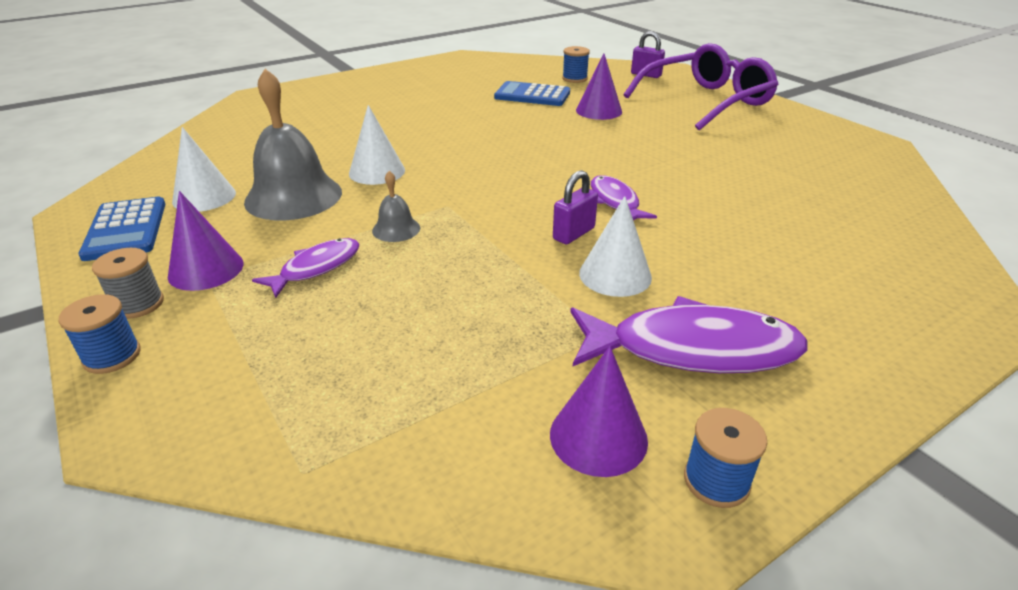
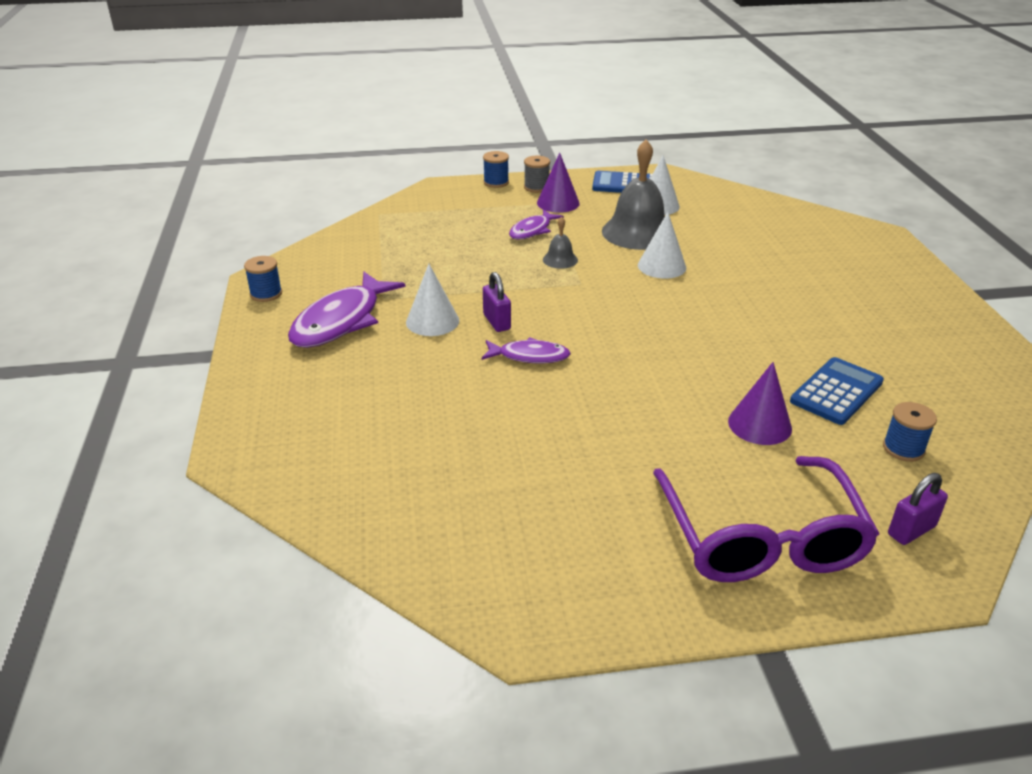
camera: 115 degrees right, 0 degrees up
(316, 268) = (532, 230): purple fish -> purple fish turned 60 degrees clockwise
(598, 436) = (321, 275): purple cone -> none

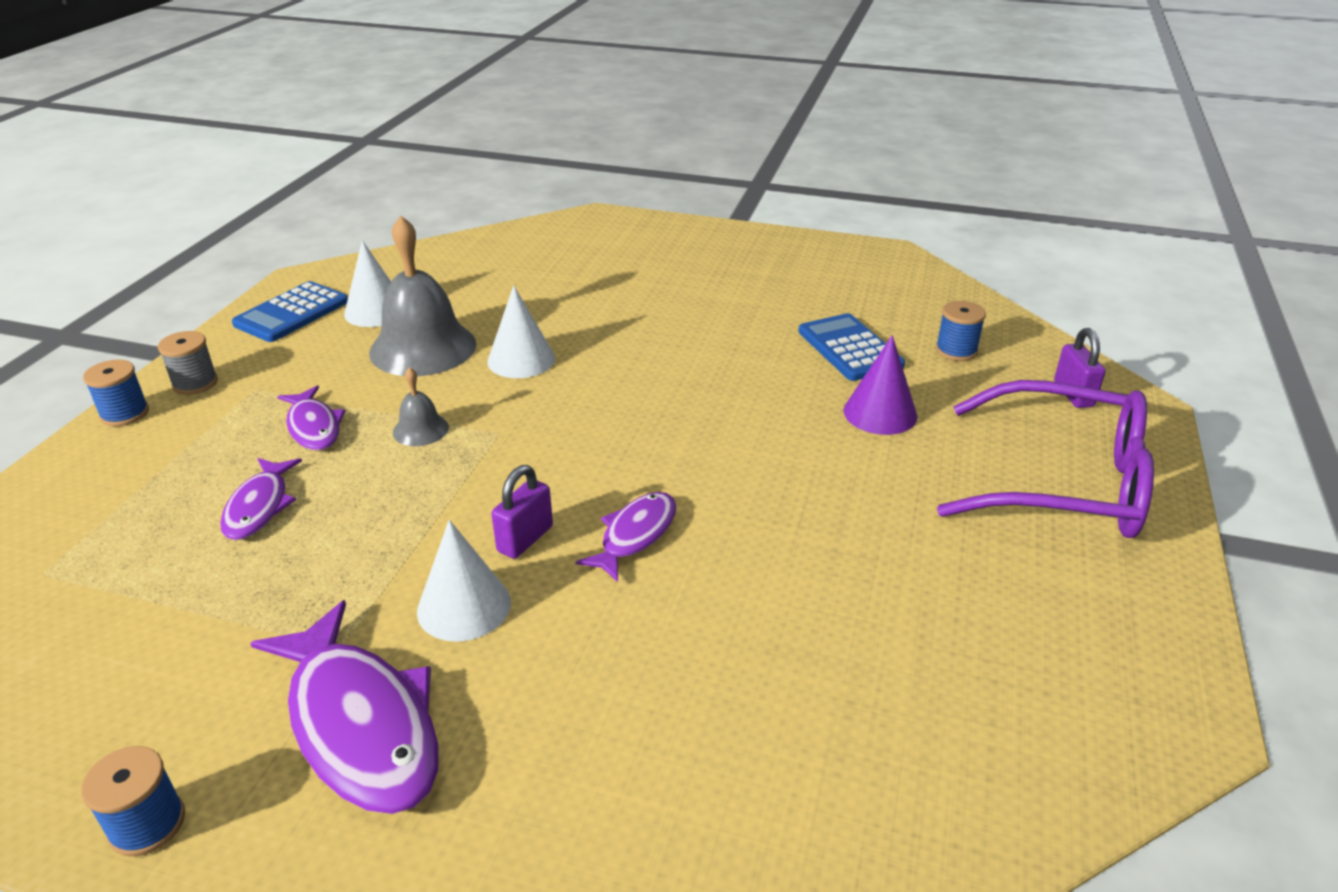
camera: 65 degrees left, 0 degrees up
(459, 242) = (259, 507): none -> purple fish
(497, 322) = (525, 539): purple padlock -> purple padlock turned 60 degrees counterclockwise
(558, 203) = (266, 380): purple cone -> none

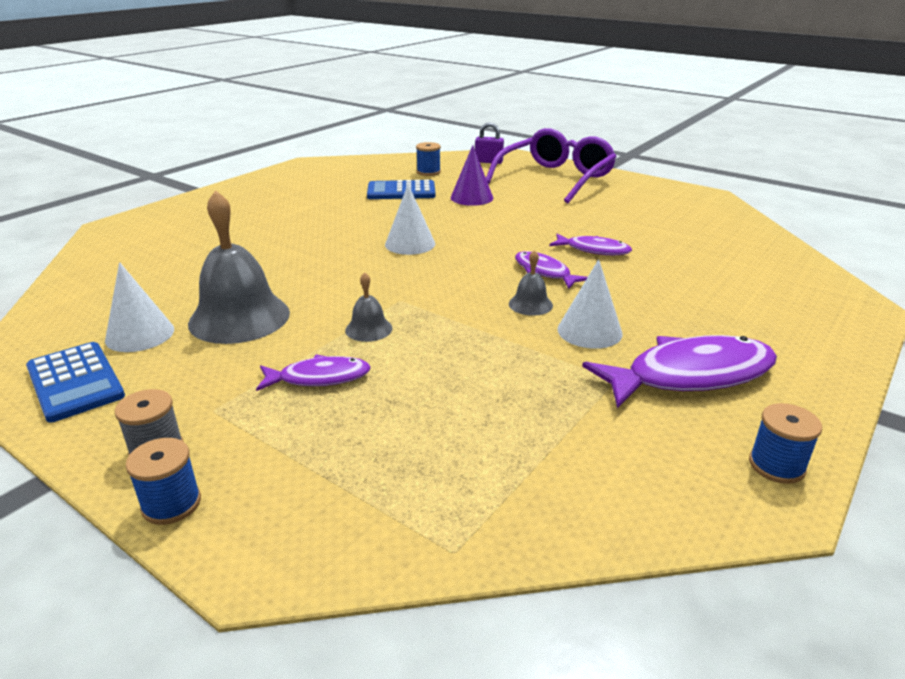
camera: 70 degrees left, 5 degrees down
(259, 507) = (424, 410): purple fish -> purple fish (593, 250)
(521, 360) = (307, 281): white cone -> white cone (410, 244)
(525, 539) = (530, 304): purple padlock -> grey bell

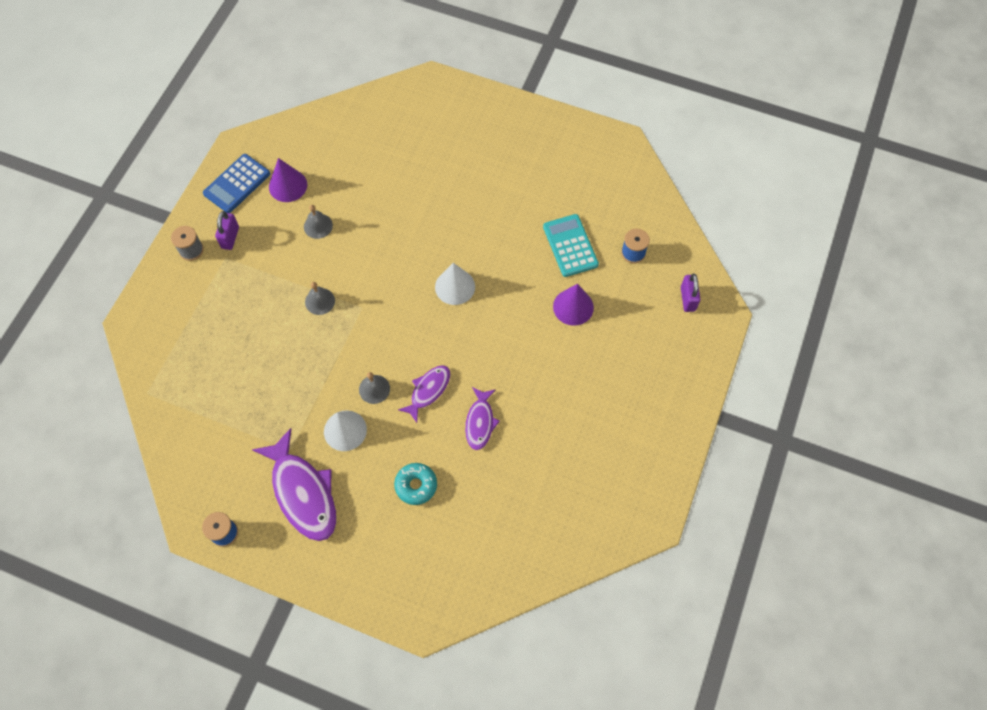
camera: 75 degrees right, 35 degrees up
(140, 334) = (288, 185): white cone -> purple cone
(171, 504) = (158, 275): blue spool -> none
(177, 400) = (230, 237): none -> purple padlock
(239, 317) = (318, 226): grey bell -> grey bell, size x0.47
(319, 378) = (262, 294): purple fish -> none
(401, 191) = (570, 246): blue calculator -> turquoise calculator
(556, 178) = (655, 371): purple glasses -> none
(675, 292) = (416, 485): none -> turquoise donut

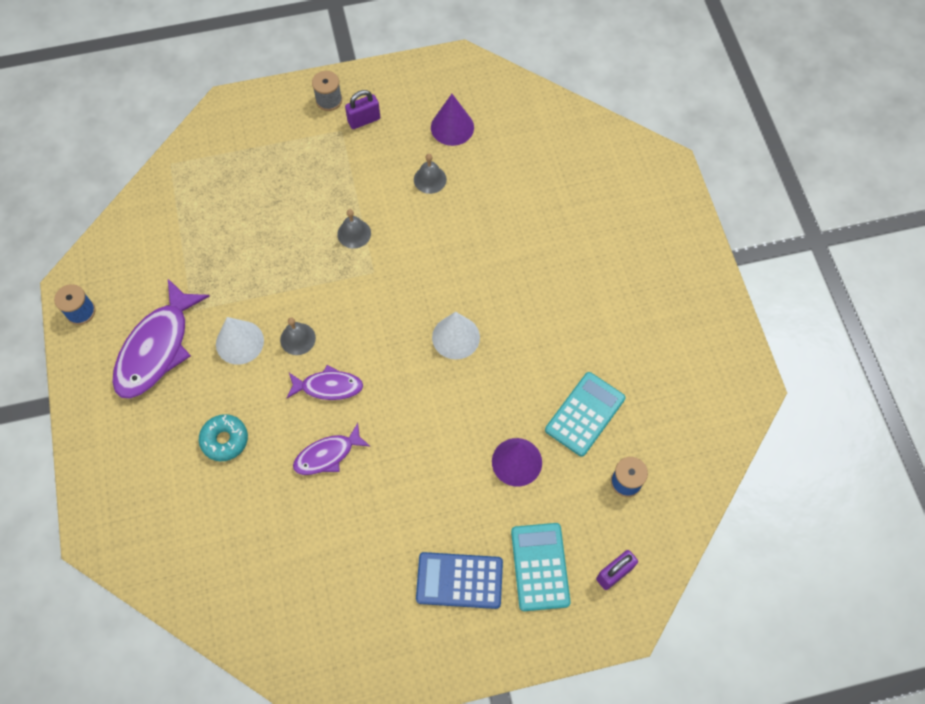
camera: 55 degrees right, 0 degrees up
(237, 184) = (421, 88): blue calculator -> blue calculator (459, 580)
(654, 339) = (540, 566): none -> turquoise calculator

